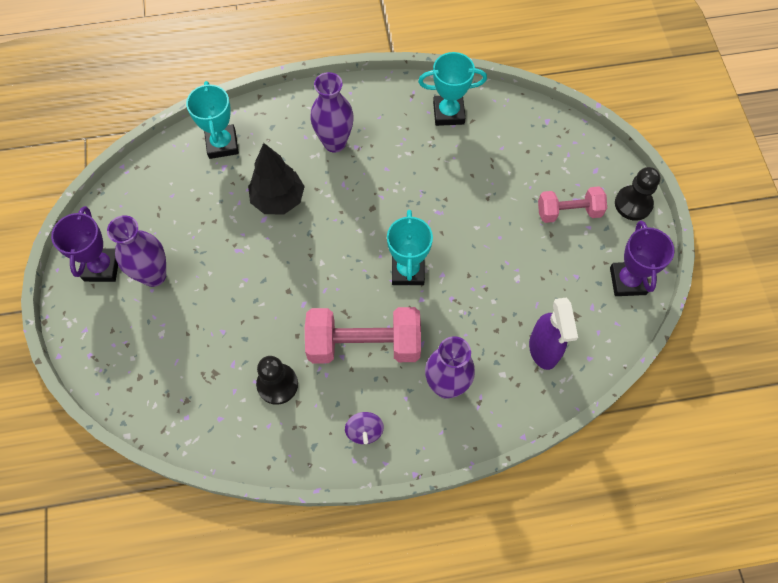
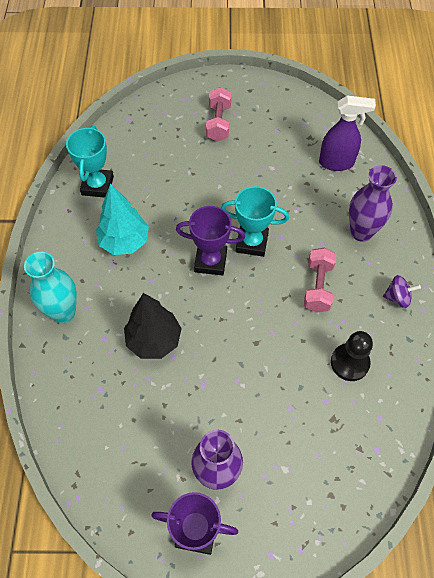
camera: 80 degrees left, 5 degrees down
(222, 144) = (72, 388): turquoise trophy -> none
(296, 119) = (63, 312): none -> turquoise vase
(334, 142) = (102, 282): purple vase -> none
(364, 344) = (318, 286): pink dumbbell -> pink dumbbell, size x0.61
(384, 152) = (124, 242): none -> turquoise tree
(627, 281) = (286, 101): purple trophy -> purple trophy (210, 261)
(633, 204) = (220, 83): black pawn -> none

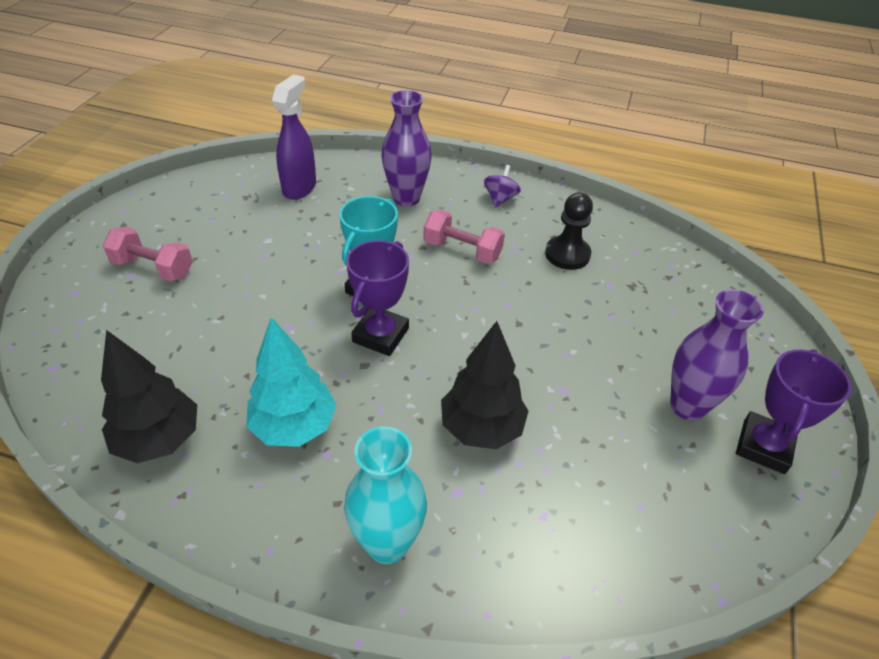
camera: 75 degrees left, 15 degrees down
(97, 186) = (159, 440): turquoise trophy -> black tree

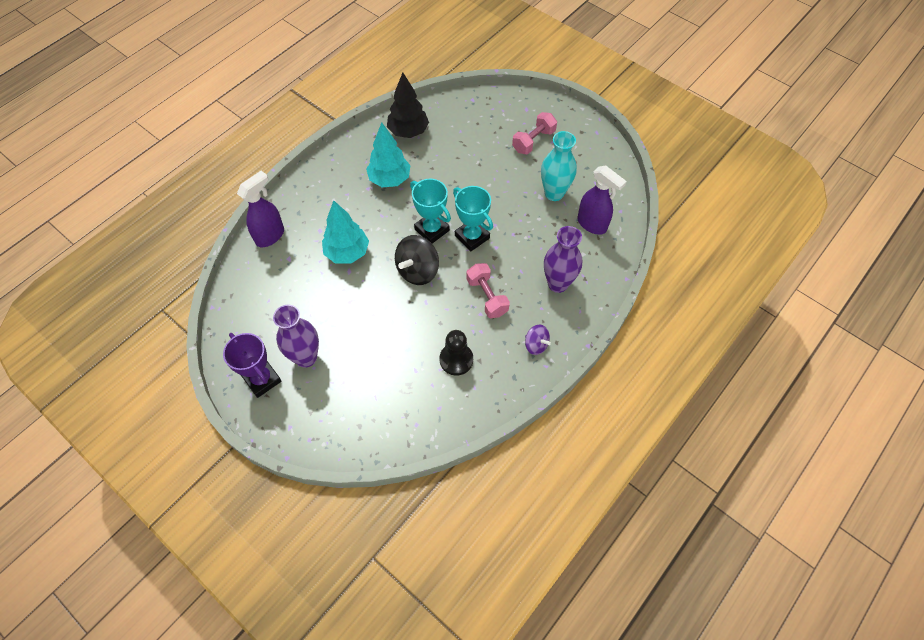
camera: 115 degrees right, 15 degrees up
(380, 335) = (432, 230): purple trophy -> turquoise trophy
(387, 544) = (311, 197): turquoise vase -> turquoise vase (554, 193)
(462, 250) = (487, 297): pink dumbbell -> pink dumbbell turned 75 degrees counterclockwise
(463, 328) = (418, 271): none -> black spinning top
(481, 428) = (347, 253): black tree -> turquoise tree
(515, 576) = (270, 236): none -> purple spray bottle

